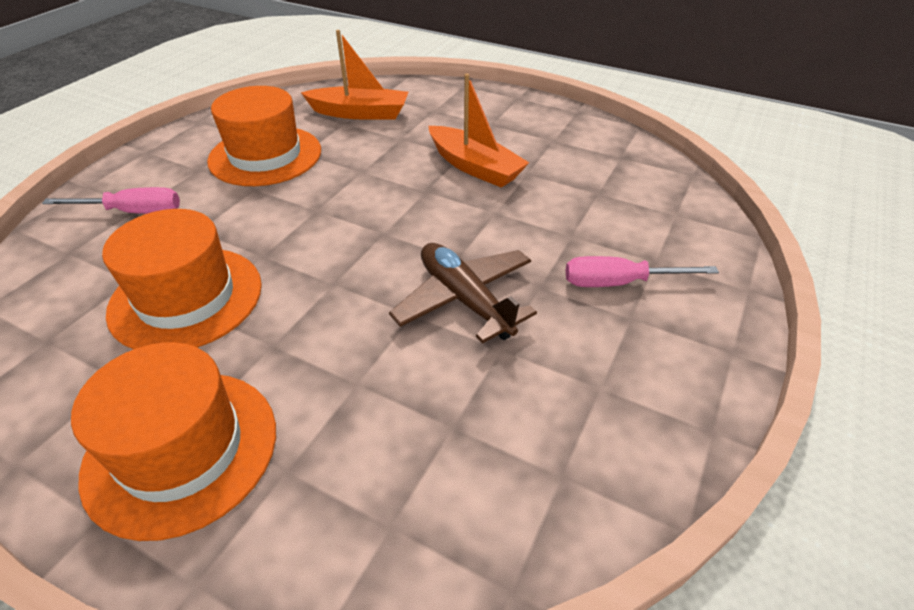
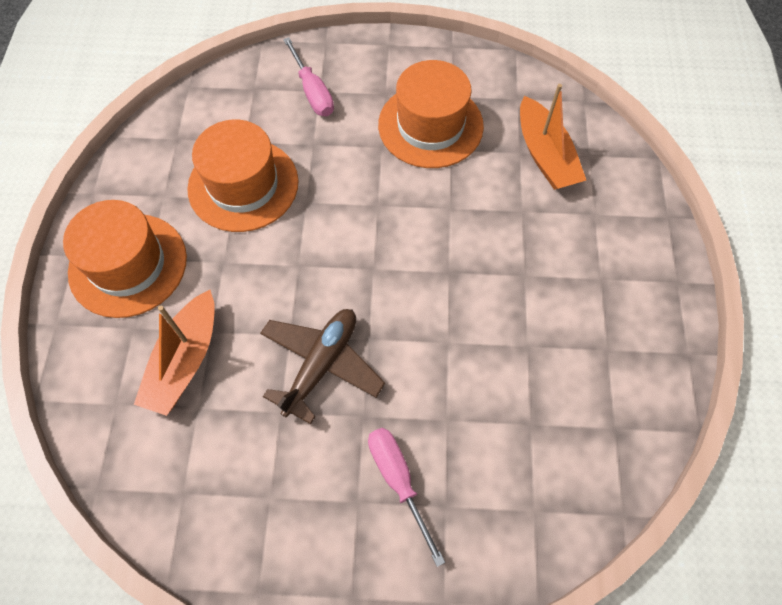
camera: 65 degrees right, 20 degrees up
(475, 167) = (510, 296): orange boat -> orange boat (185, 361)

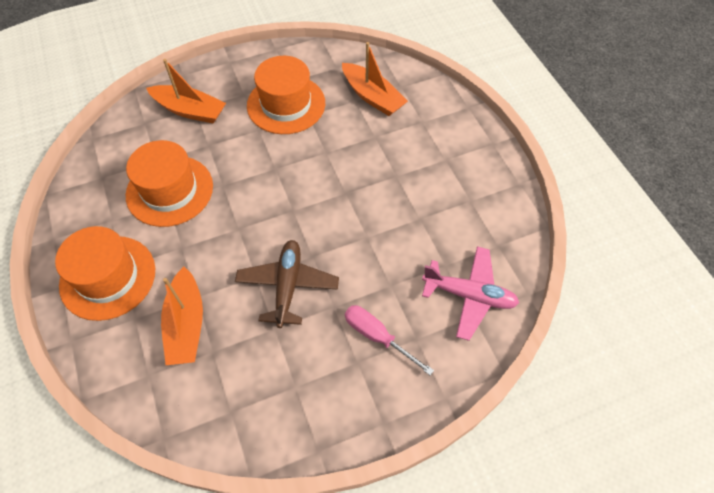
camera: 25 degrees left, 5 degrees down
(312, 92) = (190, 110): pink screwdriver -> orange boat
(543, 480) = (469, 295): none -> pink plane

